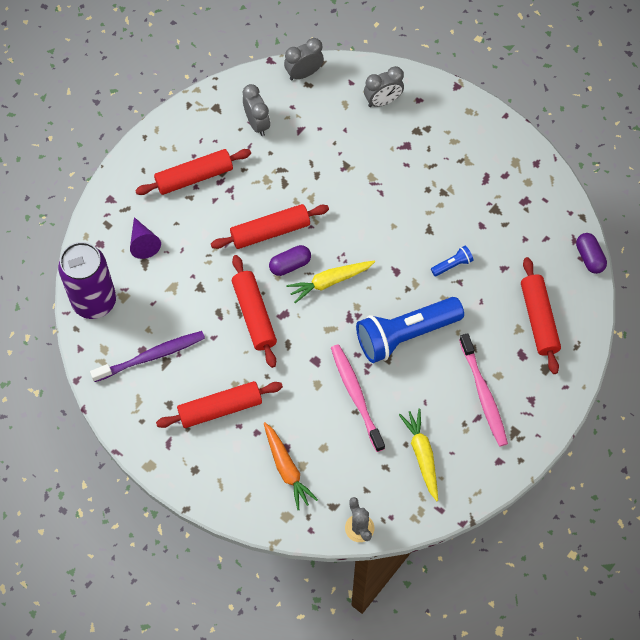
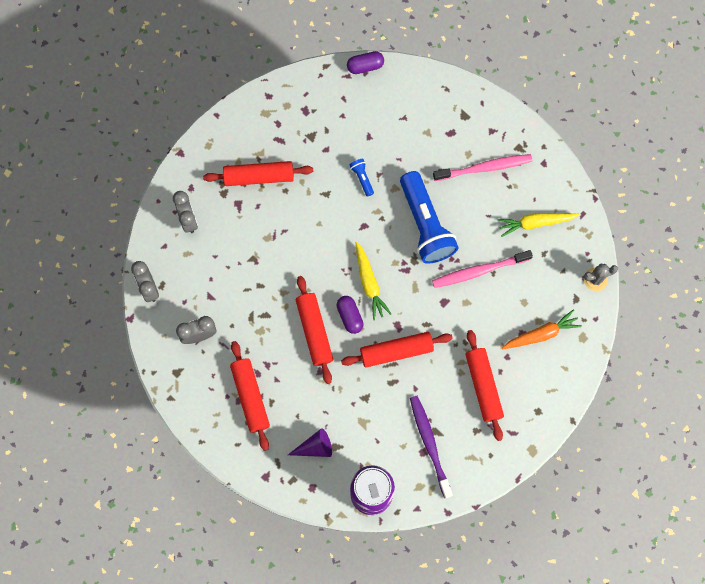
camera: 85 degrees left, 10 degrees up
(539, 319) = (419, 114): red rolling pin -> red rolling pin (259, 176)

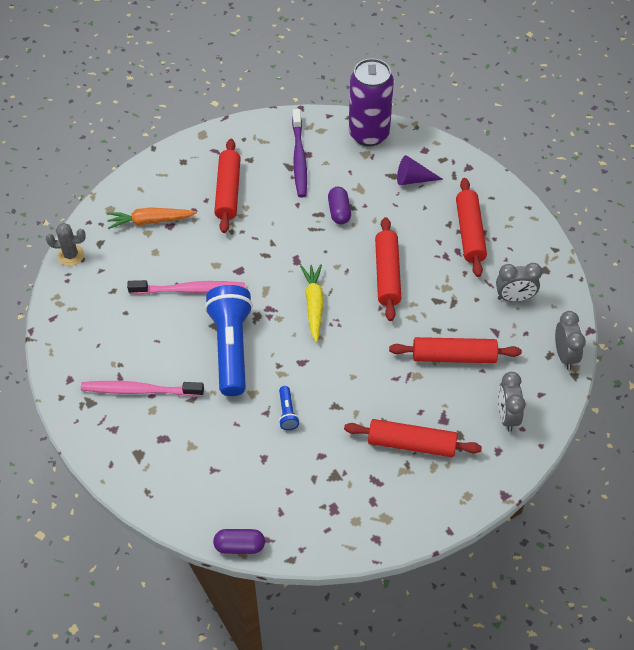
camera: 165 degrees left, 20 degrees down
(349, 316) = (345, 279): purple capsule -> purple capsule (339, 211)
(396, 351) = (306, 238): red rolling pin -> red rolling pin (454, 356)
(535, 223) = (108, 321): yellow carrot -> none

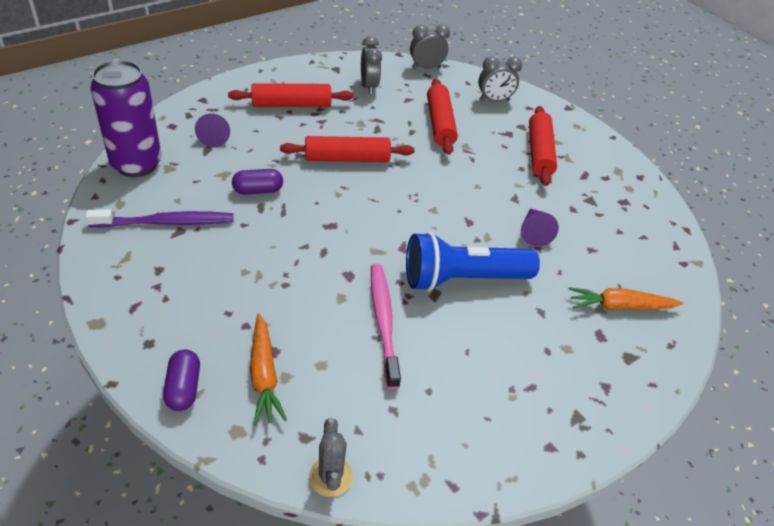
camera: 100 degrees left, 10 degrees down
(139, 390) = (544, 364): pink toothbrush -> none
(193, 463) = (620, 306): none -> orange carrot
(228, 191) = (215, 289): red rolling pin -> none
(239, 546) = (693, 265): purple capsule -> purple capsule (183, 388)
(287, 413) = (533, 232): blue flashlight -> purple cone
(314, 305) = (393, 212): yellow carrot -> none

